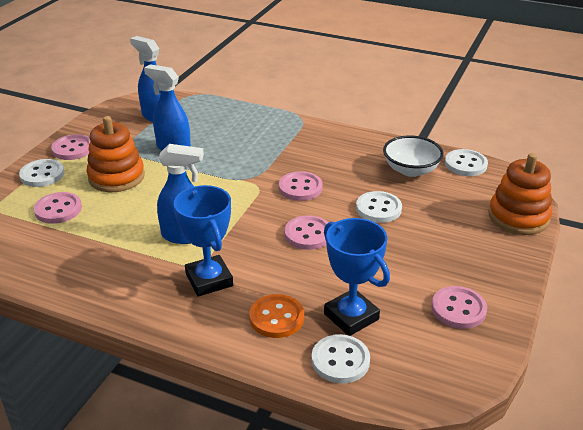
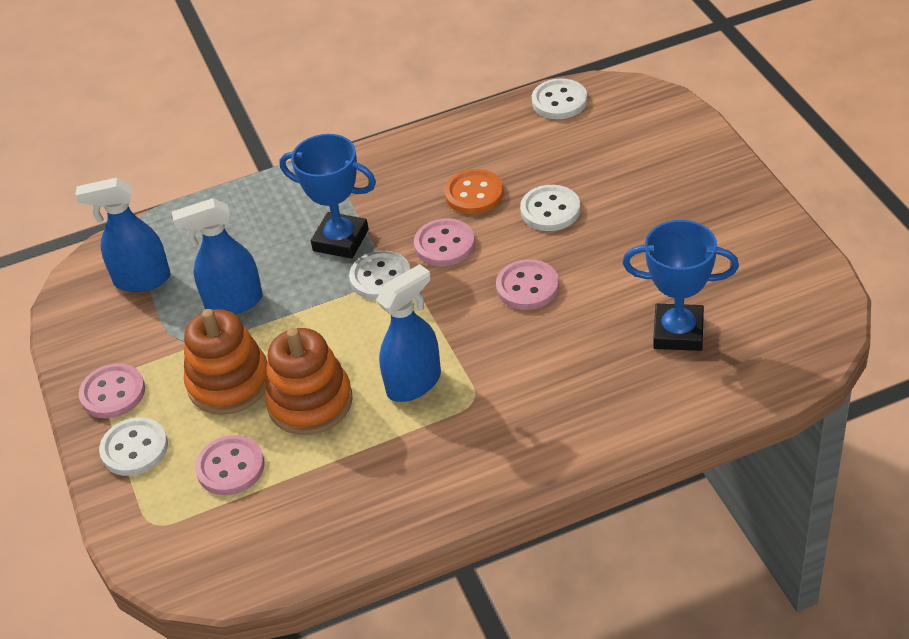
camera: 40 degrees left, 10 degrees up
(209, 280) = (510, 404): blue trophy -> blue trophy (341, 240)
(276, 318) = (622, 386): orange button -> orange button (474, 194)
(340, 360) = (724, 376): white button -> white button (380, 277)
(411, 170) = (519, 145): white bowl -> none
(458, 309) = (747, 255): pink button -> none
(518, 217) = (677, 126): orange stacking toy -> orange stacking toy (310, 402)

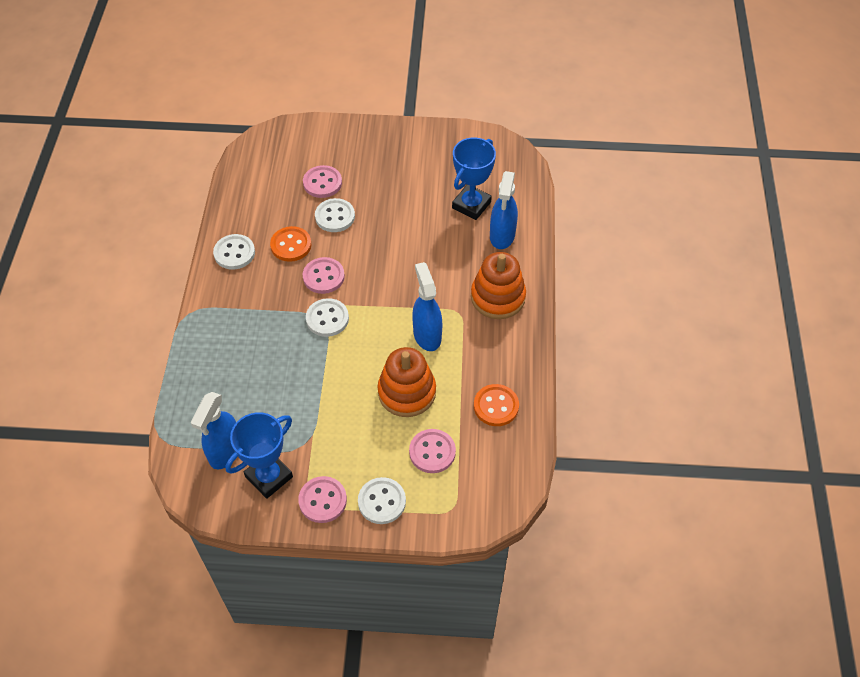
camera: 70 degrees left, 10 degrees up
(229, 383) = (360, 430): orange stacking toy -> orange stacking toy (498, 297)
(233, 302) = (289, 404): blue spray bottle -> blue spray bottle (502, 236)
(338, 505) = (496, 406): none -> orange button
(341, 240) = (277, 327): blue trophy -> blue trophy (269, 477)
(527, 287) = (389, 253): pink button -> pink button (322, 183)
(559, 101) = (243, 172): white button -> white button (234, 253)

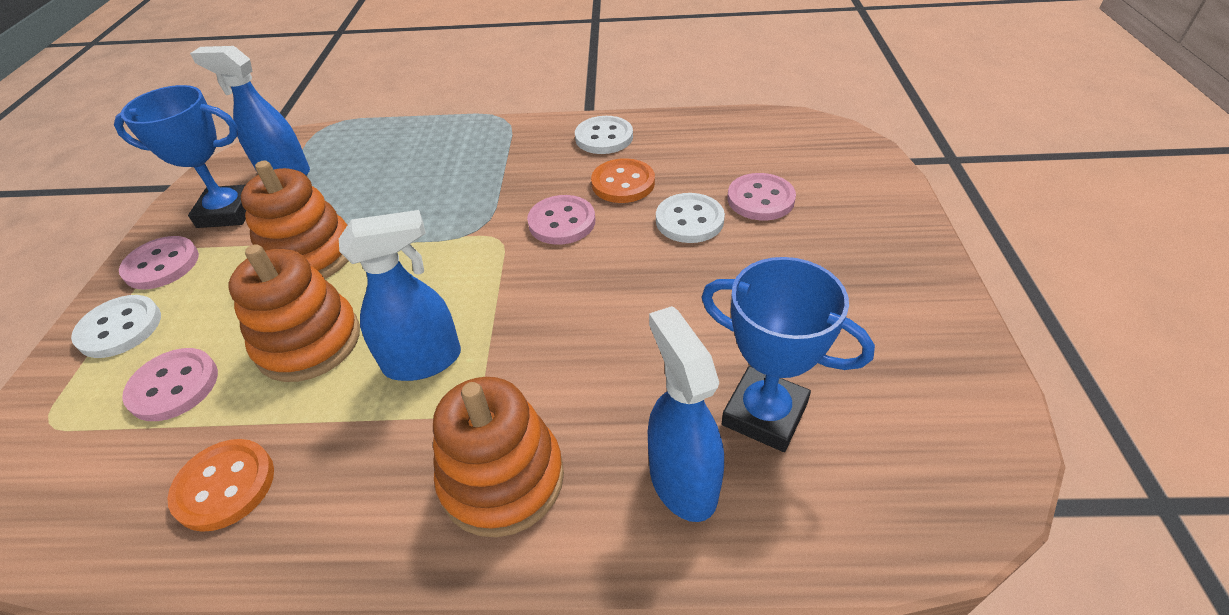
camera: 90 degrees right, 10 degrees down
(269, 477) = (228, 212): blue trophy -> blue trophy turned 45 degrees counterclockwise
(327, 319) = (478, 235): white button -> none
(330, 409) = (310, 256): none -> orange stacking toy
(502, 236) = (682, 481): blue spray bottle -> blue spray bottle turned 60 degrees clockwise

